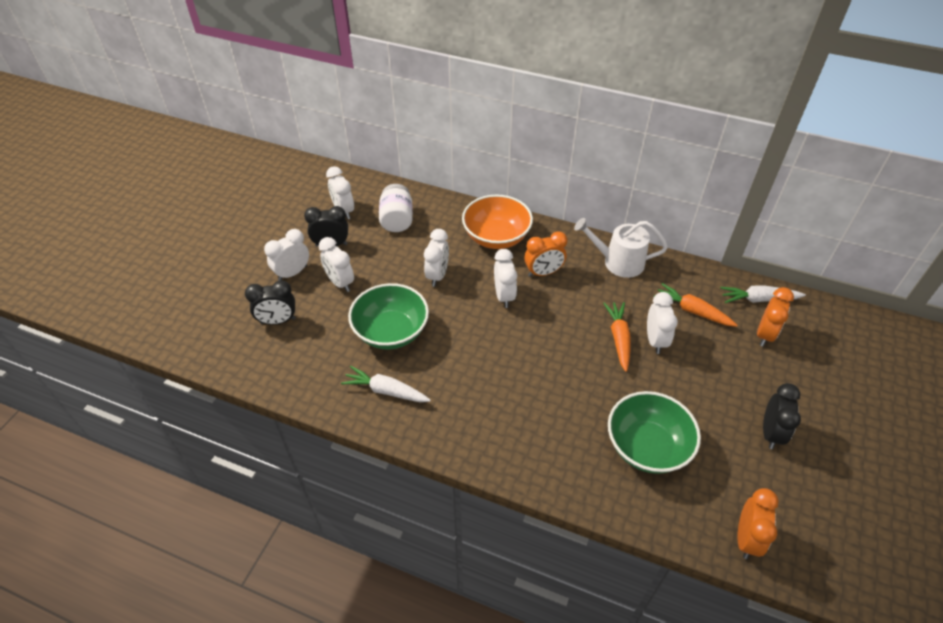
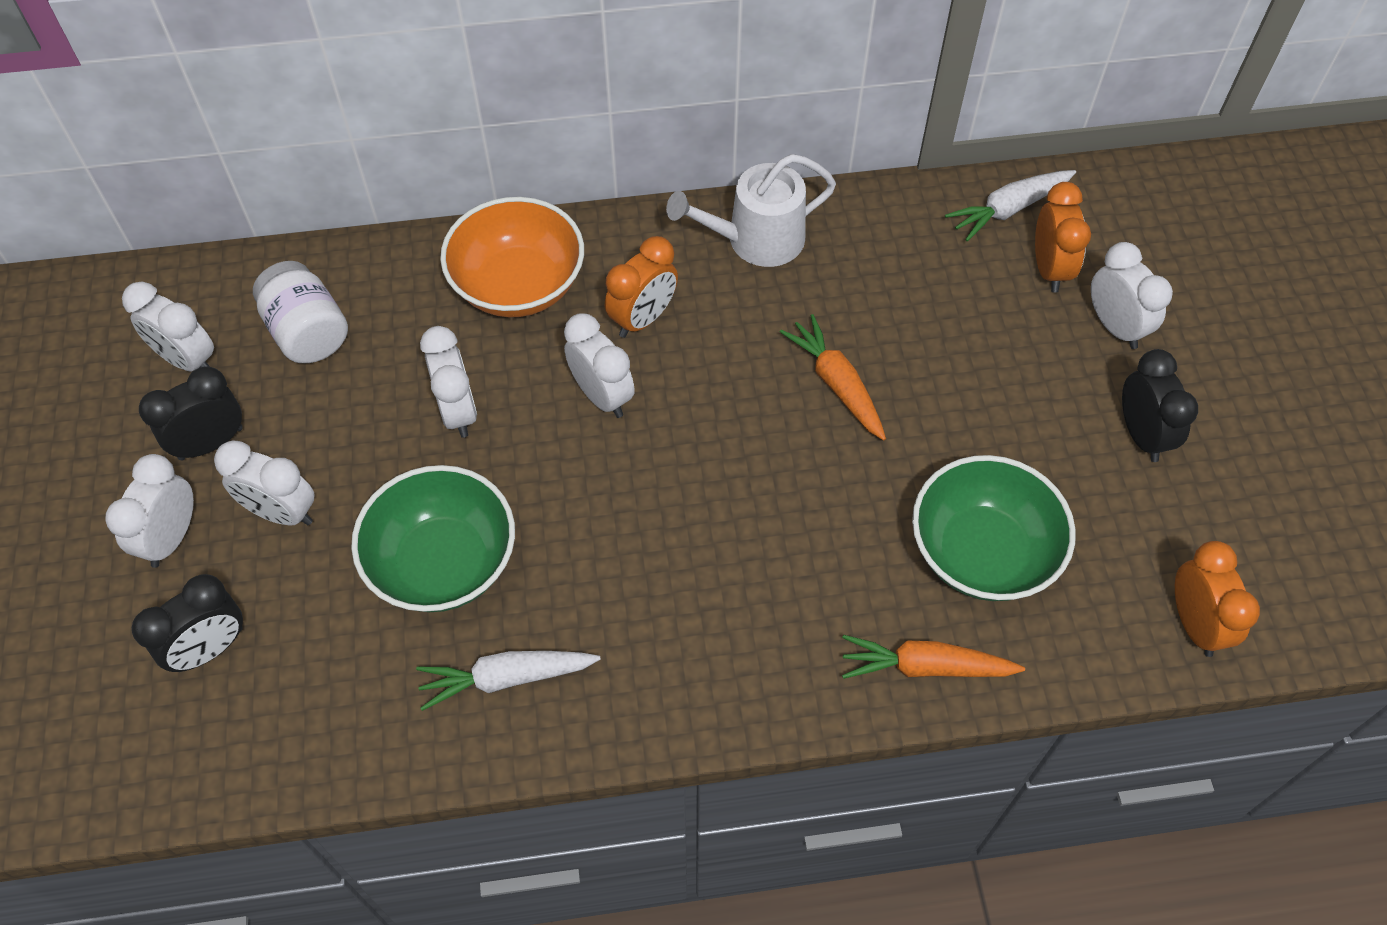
camera: 30 degrees left, 10 degrees up
(655, 340) = (894, 359): white clock -> white clock (1115, 326)
(693, 311) = (923, 278): orange carrot -> orange carrot (926, 667)

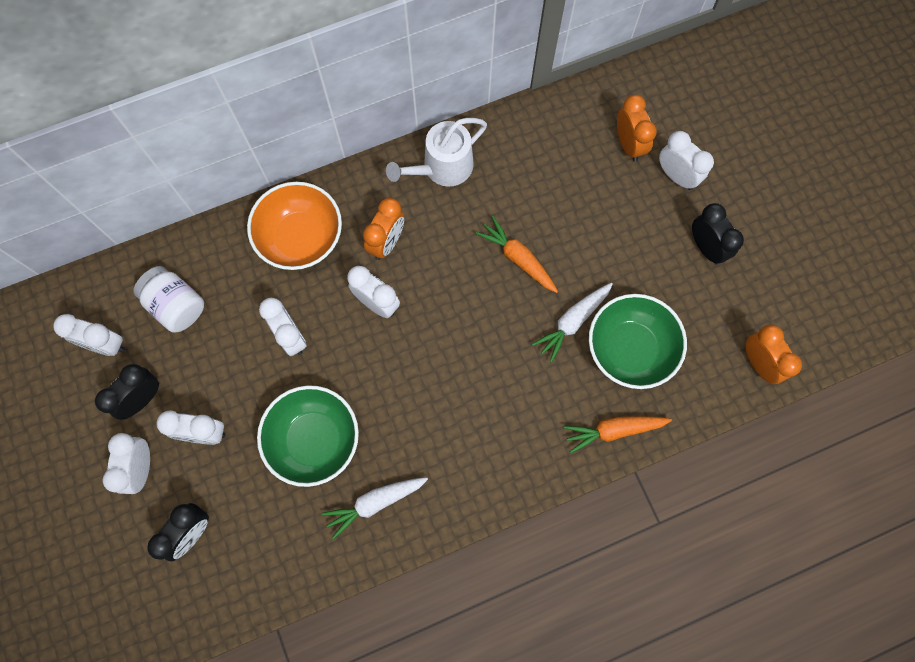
camera: 15 degrees left, 15 degrees up
(1009, 209) = (595, 106): white carrot -> white carrot (573, 321)

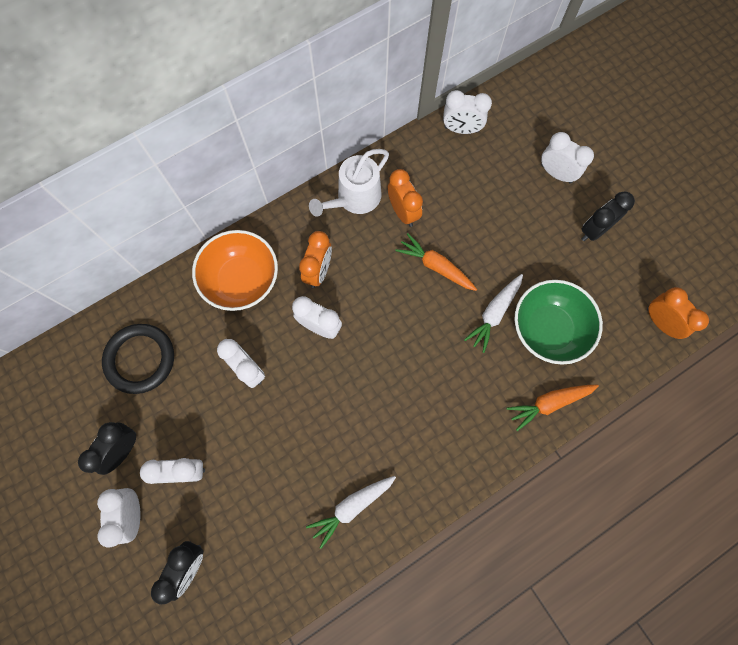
camera: 10 degrees left, 0 degrees up
(105, 345) = (81, 406): white clock -> white clock (461, 129)
(176, 306) = (140, 359): white jar -> black ring
(314, 440) = (286, 459): green bowl -> none
(628, 144) = (510, 153): orange clock -> orange clock (403, 212)
(706, 247) = (594, 230): black clock -> black clock turned 90 degrees counterclockwise

